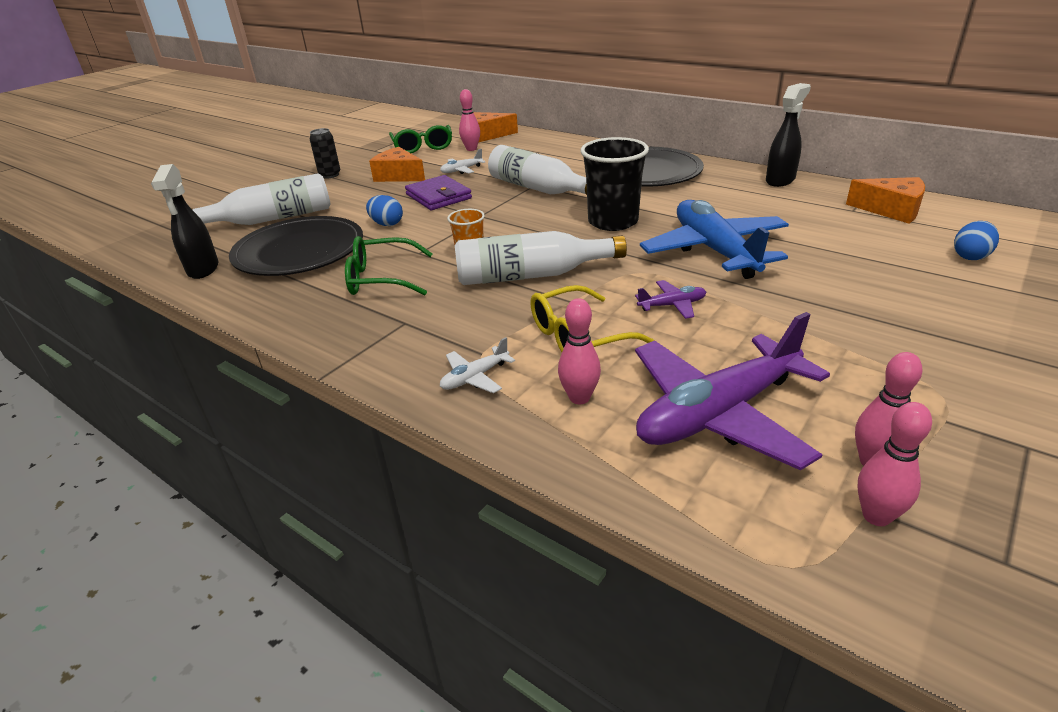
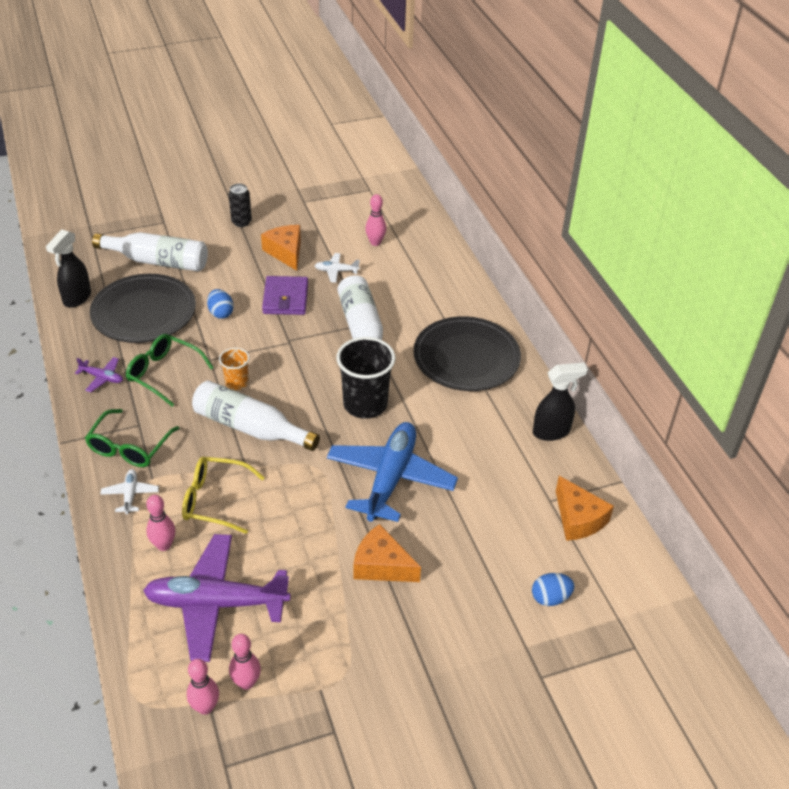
camera: 30 degrees right, 10 degrees up
(423, 147) = (343, 218): green glasses -> green glasses (129, 447)
(475, 377) = (130, 495): white plane -> white plane turned 90 degrees clockwise
(488, 135) = (410, 227): orange cheese -> orange cheese (381, 565)
(672, 305) = (297, 510): purple plane -> purple plane (102, 378)

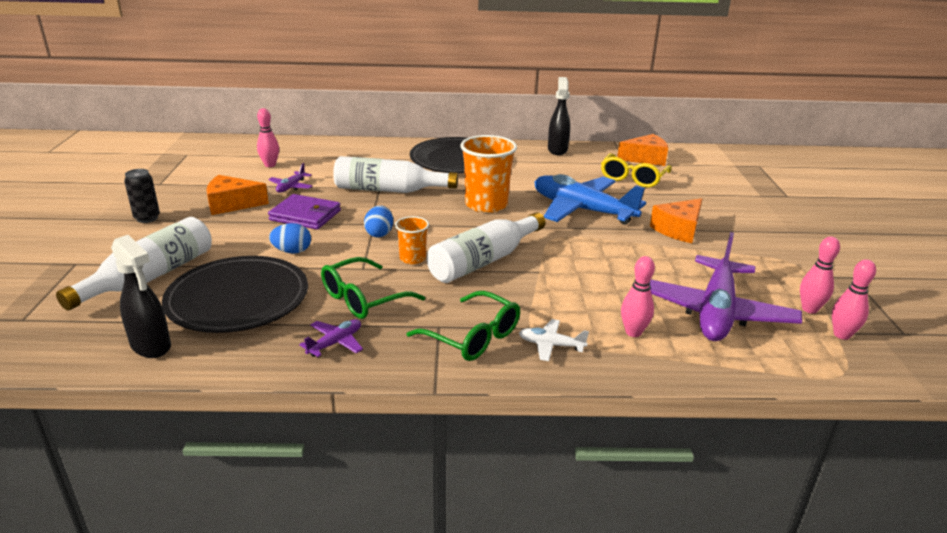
camera: 70 degrees left, 15 degrees down
(214, 500) = (578, 294): yellow glasses -> yellow glasses (633, 178)
(336, 271) = (291, 187): white plane -> purple plane
(365, 404) = (486, 205): black cup -> orange cup
(550, 598) = (717, 180): blue egg -> blue egg (379, 233)

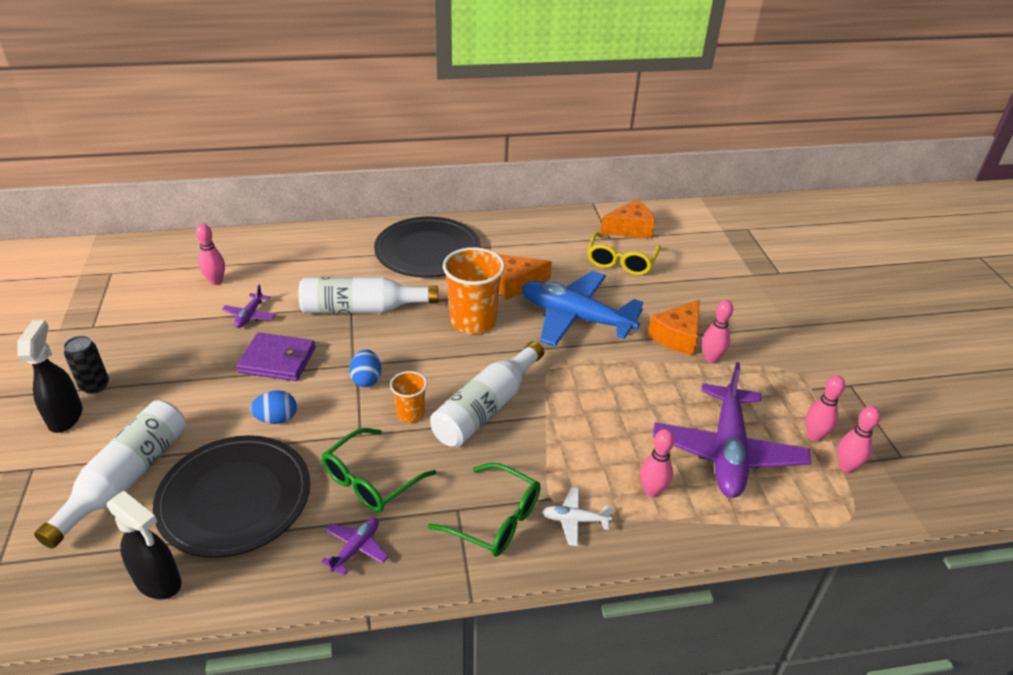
camera: 10 degrees left, 10 degrees up
(232, 204) = (188, 351): orange cheese -> orange cheese (515, 283)
(557, 150) = (534, 223): black spray bottle -> black spray bottle (66, 416)
(710, 247) = (711, 358): none -> pink bowling pin

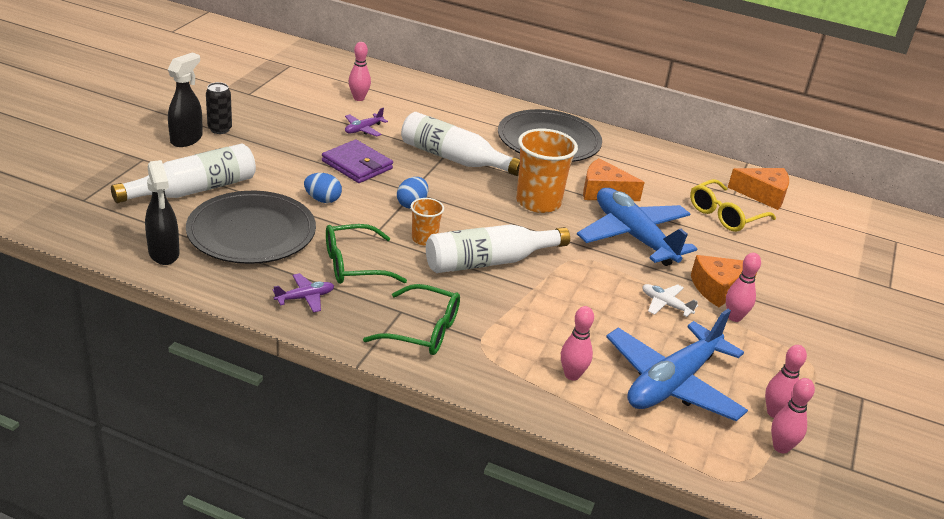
camera: 30 degrees right, 5 degrees down
(496, 520) = (423, 331): green glasses -> green glasses turned 45 degrees counterclockwise
(575, 520) = (485, 361): white plane -> white plane (665, 304)
(727, 451) = (672, 383): purple plane -> blue plane

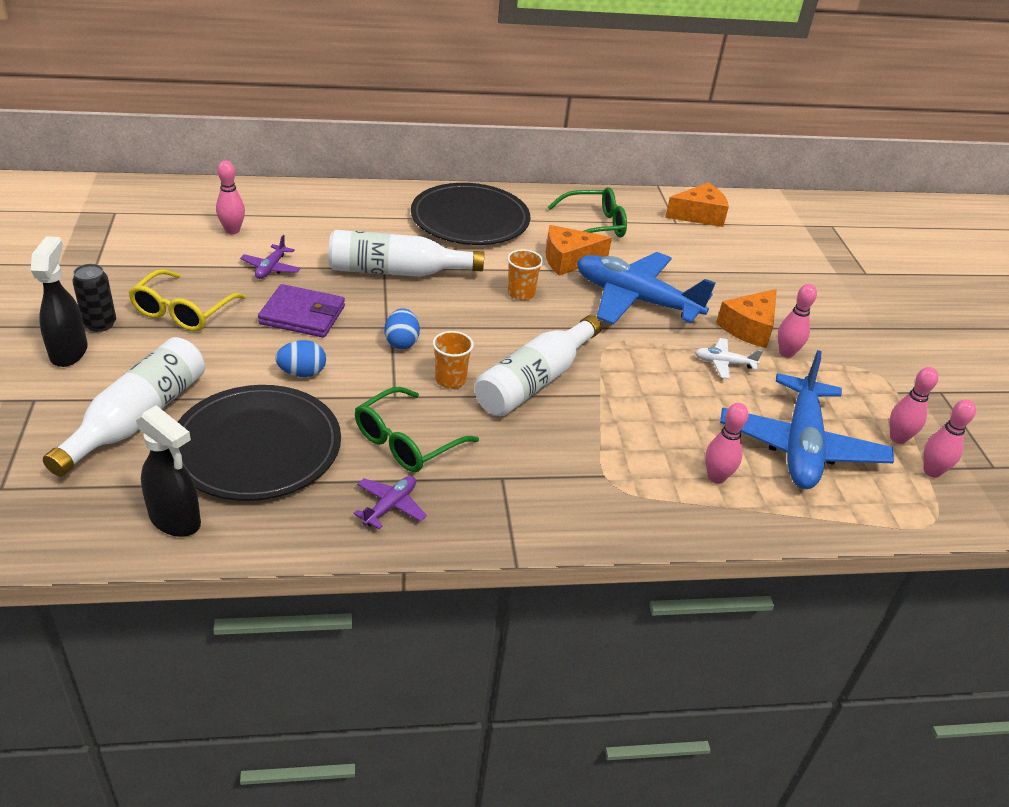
camera: 30 degrees left, 5 degrees up
(423, 331) = (544, 491): green glasses -> green glasses (594, 225)
(538, 202) = (521, 294): orange cup -> orange cup, size x0.53
(725, 215) = (688, 248): yellow glasses -> yellow glasses (183, 312)

